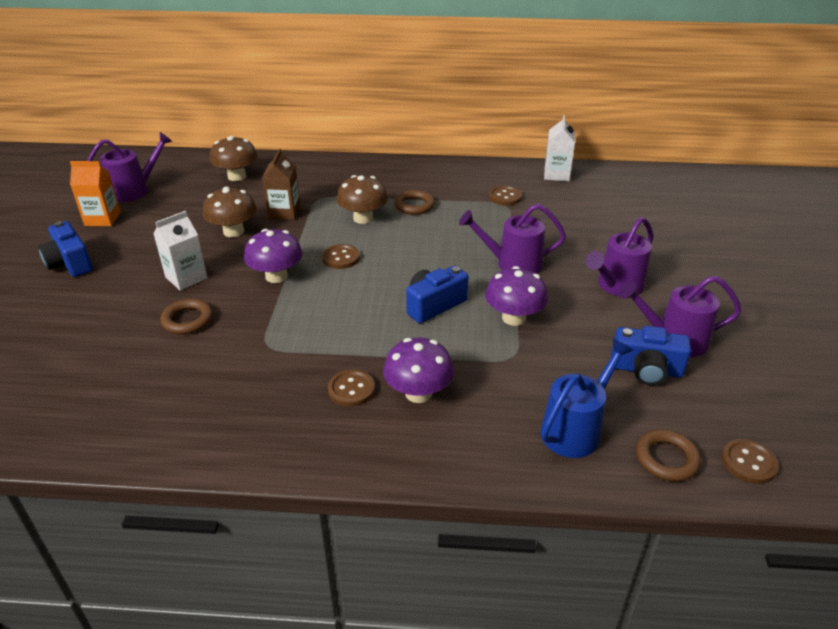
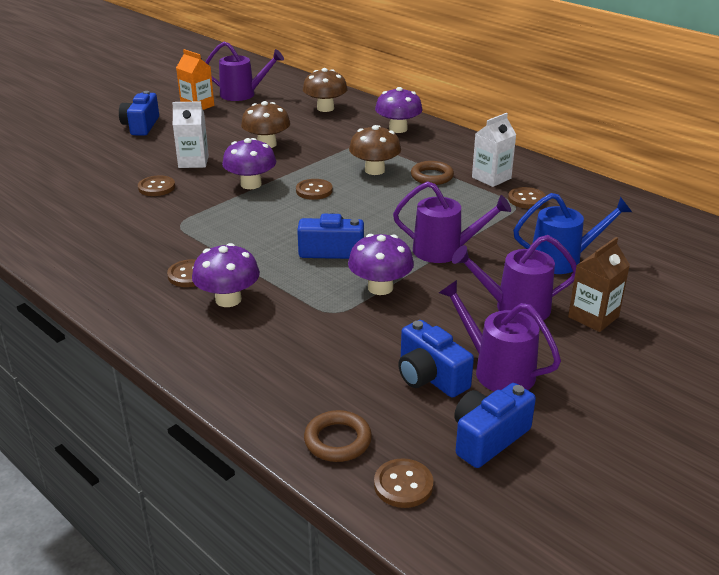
camera: 40 degrees right, 5 degrees down
(187, 320) = (156, 187): brown ring -> brown button
(284, 212) = (322, 144): brown carton -> brown carton (593, 317)
(328, 173) = (398, 129): none -> purple mushroom
(512, 264) = (445, 251): purple watering can -> purple watering can turned 150 degrees clockwise
(556, 174) = (612, 200): white carton -> white carton (491, 178)
(576, 429) = (301, 381): blue watering can -> blue watering can (562, 260)
(739, 393) = (488, 438): none -> blue camera

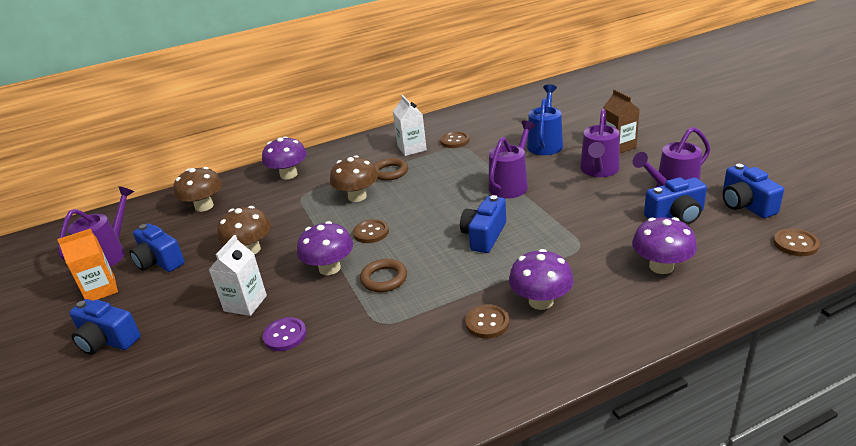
camera: 65 degrees left, 0 degrees up
(156, 187) = (285, 335): brown button -> purple button
(239, 115) = (159, 261): none -> blue camera
(337, 440) = (748, 265): brown ring -> brown ring (384, 279)
(380, 288) = (552, 220): purple mushroom -> purple mushroom (661, 266)

